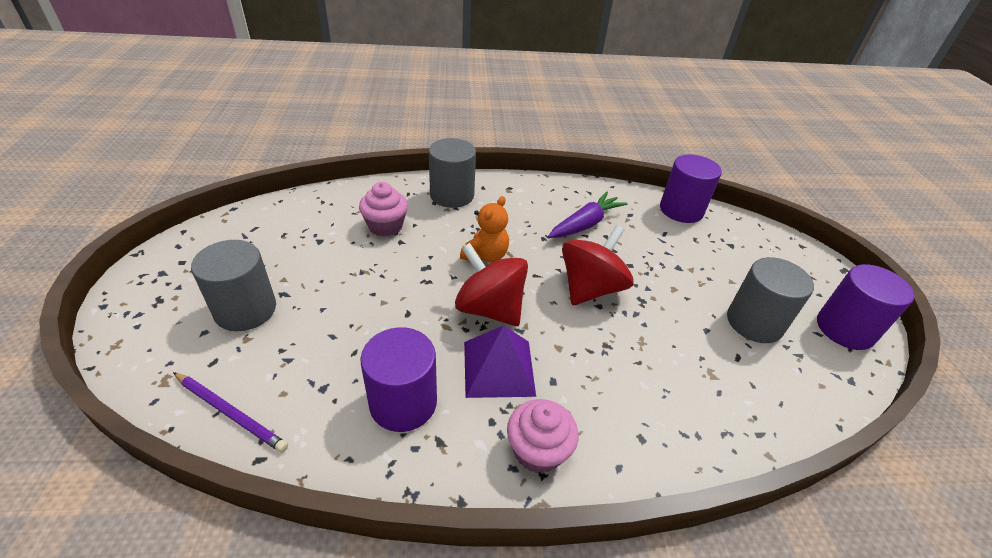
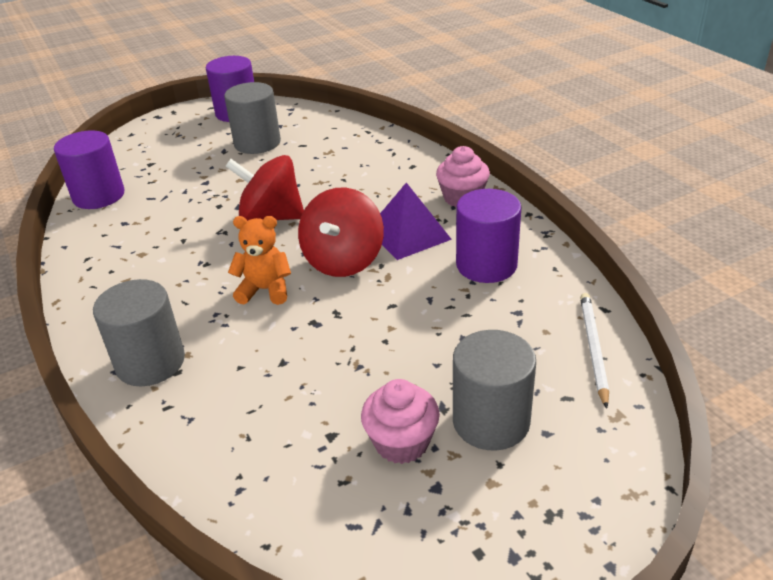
camera: 110 degrees left, 5 degrees down
(230, 412) = (593, 349): purple pencil -> white pencil
(385, 226) = (260, 389): pink cupcake -> pink cupcake (401, 442)
(585, 224) = (161, 244): purple carrot -> none

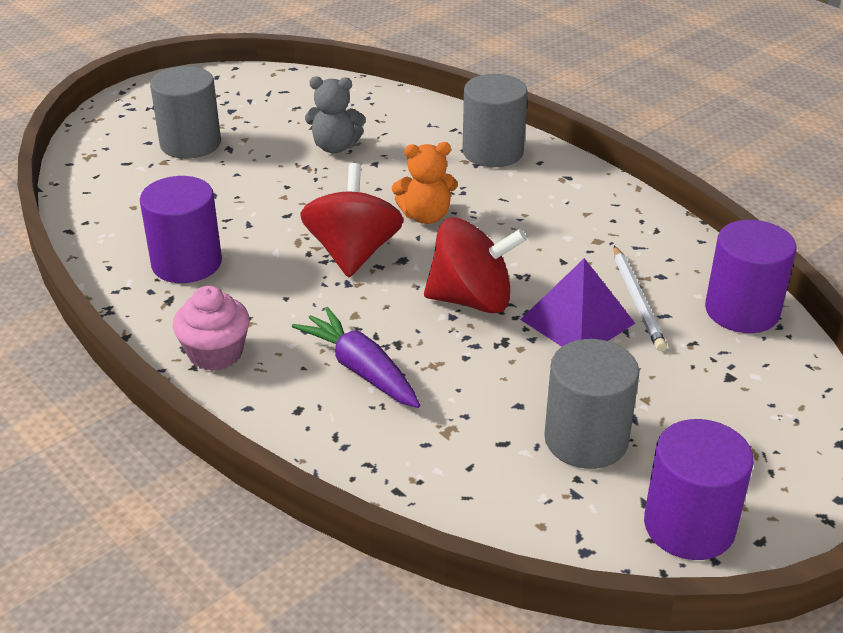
camera: 165 degrees right, 0 degrees up
(317, 392) = (335, 147): none -> grey teddy bear
(367, 182) = (361, 369): none -> purple carrot
(401, 442) = (259, 127): pink cupcake -> none
(408, 234) = (283, 292): purple pyramid -> purple pyramid (577, 321)
(593, 349) = (92, 196): white pencil -> white pencil (637, 300)

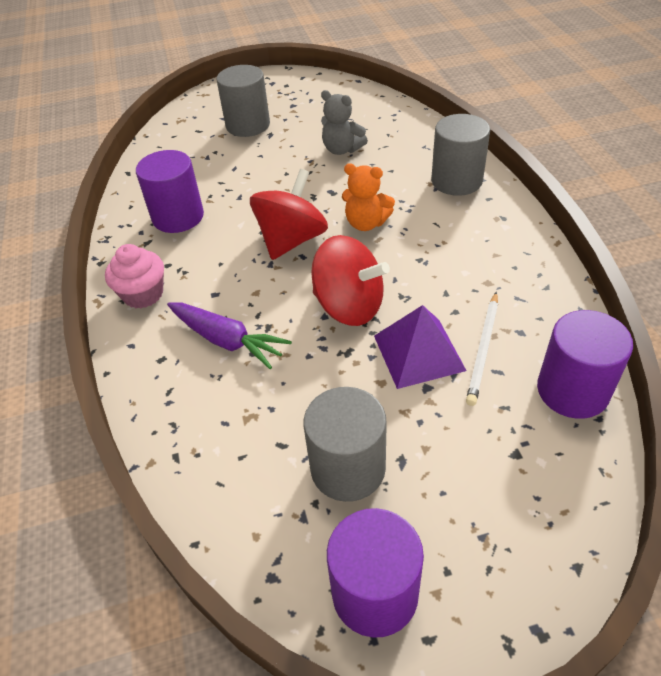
camera: 30 degrees right, 10 degrees up
(361, 369) = (226, 340): purple carrot -> purple carrot turned 135 degrees clockwise

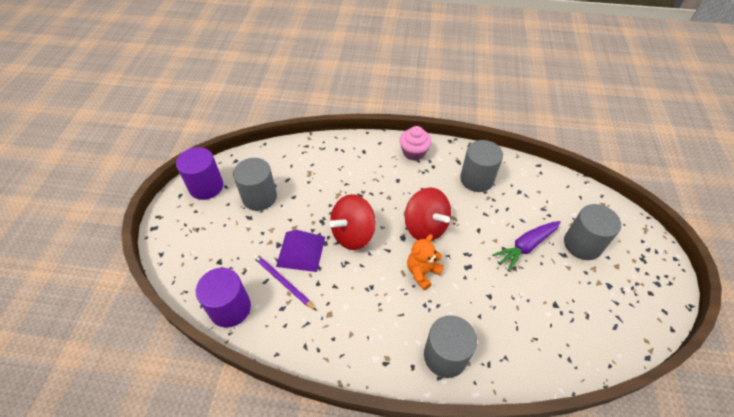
camera: 110 degrees right, 5 degrees up
(178, 217) = (477, 179): purple cylinder -> grey cylinder
(226, 340) = (360, 176): purple carrot -> purple carrot (526, 246)
(342, 149) = (522, 294): grey teddy bear -> none
(483, 349) = (283, 282): white pencil -> purple pencil

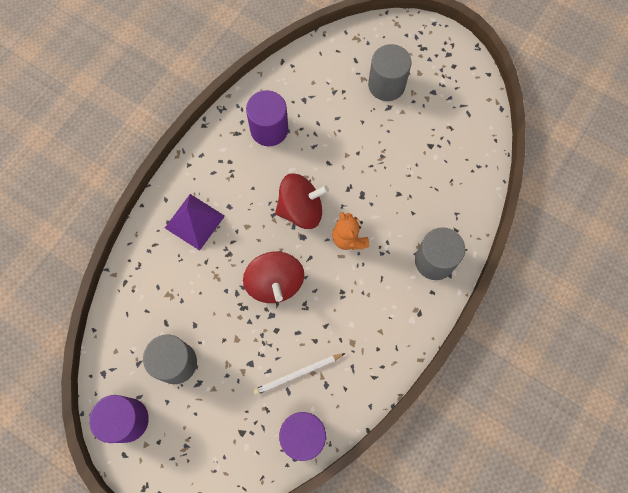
camera: 65 degrees left, 20 degrees up
(283, 282) = (298, 374): purple pencil -> white pencil
(301, 251) = (270, 343): purple pyramid -> purple pyramid (194, 222)
(414, 152) = (200, 171): pink cupcake -> none
(477, 179) = (269, 129): grey cylinder -> purple cylinder
(526, 246) = (366, 133): purple carrot -> none

